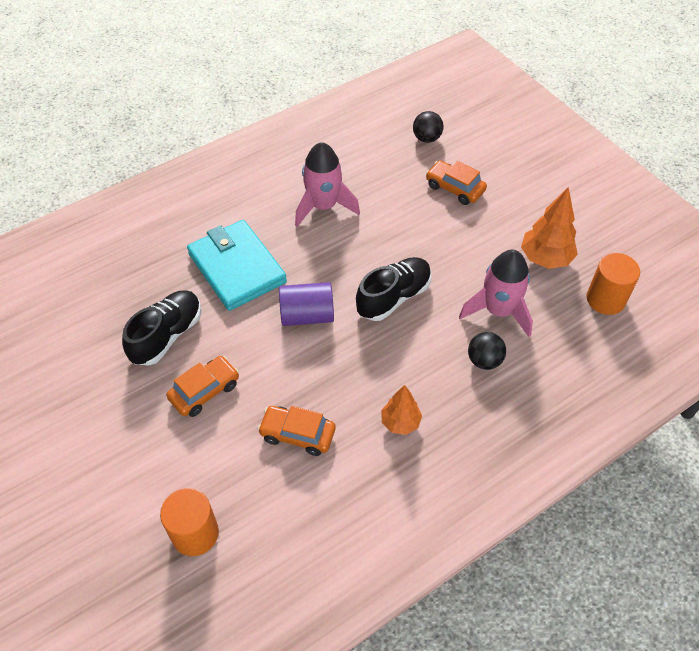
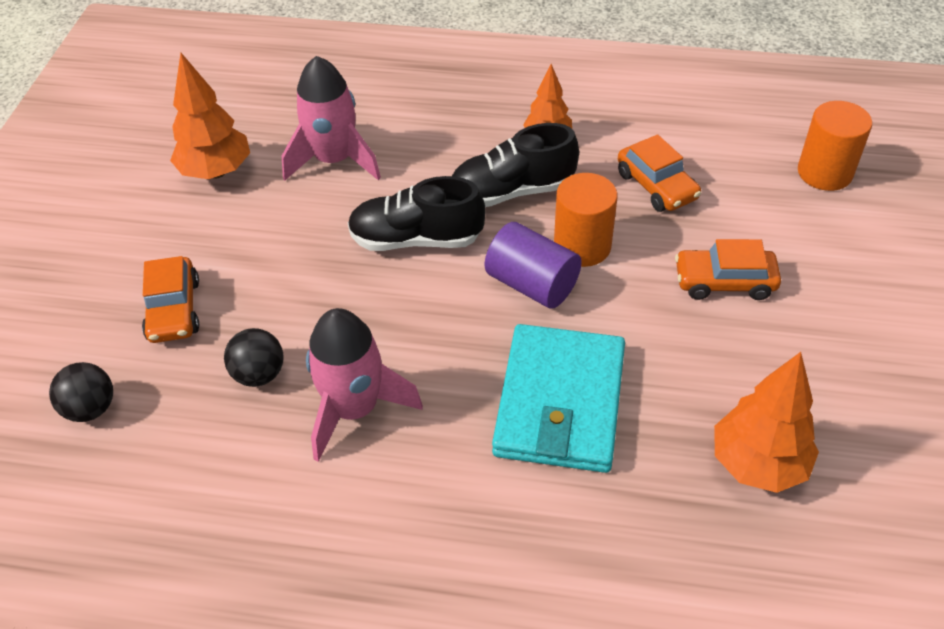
camera: 135 degrees left, 5 degrees down
(123, 302) = (758, 464): none -> orange tree
(167, 335) = (725, 374): black shoe -> black shoe (512, 191)
(484, 360) = (409, 133): black ball -> black ball (259, 374)
(605, 299) = (229, 107): orange cylinder -> orange cylinder (582, 246)

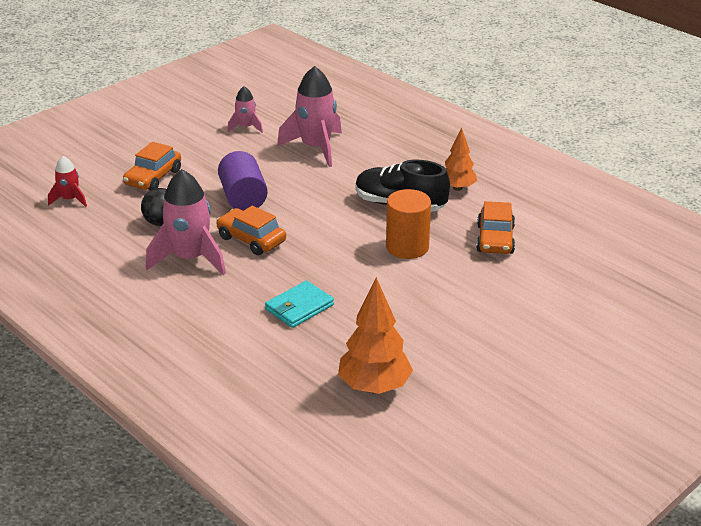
camera: 35 degrees right, 15 degrees down
(91, 408) = (70, 199): black ball -> red rocket
(216, 171) = (246, 127): orange tree -> pink rocket
(416, 239) = (315, 202): black shoe -> none
(532, 284) = (353, 251): purple cylinder -> purple cylinder (243, 198)
(560, 402) = (299, 307): turquoise wallet -> turquoise wallet, size x0.53
(724, 282) = (472, 302): orange car -> orange car (251, 239)
(824, 173) = (622, 281): orange cylinder -> none

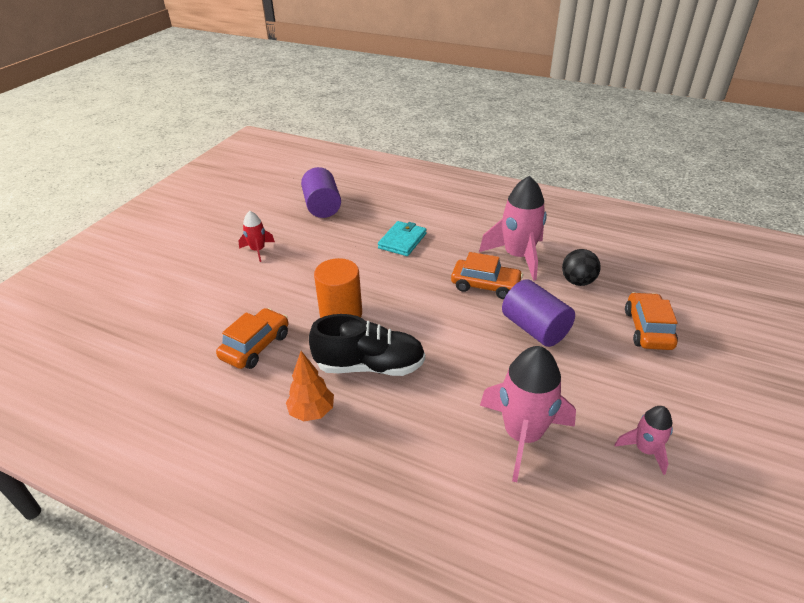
camera: 160 degrees right, 5 degrees up
(70, 199) = (684, 283): red rocket -> red rocket (258, 250)
(374, 387) = (322, 207): orange tree -> purple cylinder
(495, 239) = (255, 346): orange car -> orange car turned 45 degrees clockwise

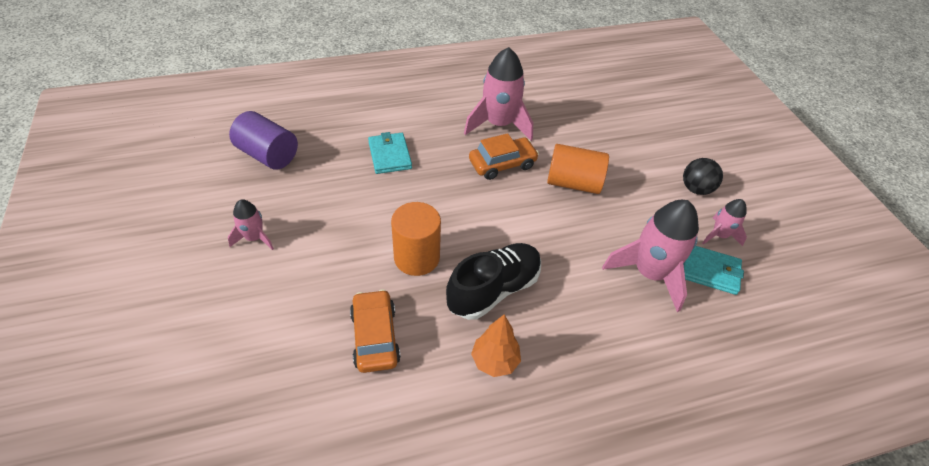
camera: 45 degrees left, 10 degrees up
(258, 250) = (254, 238): red rocket -> pink rocket
(535, 328) = (573, 183): purple cylinder -> orange cylinder
(577, 281) = (561, 126): black ball -> black ball (696, 189)
(593, 472) = (710, 271): none -> turquoise wallet
(647, 329) = (638, 143): orange car -> none

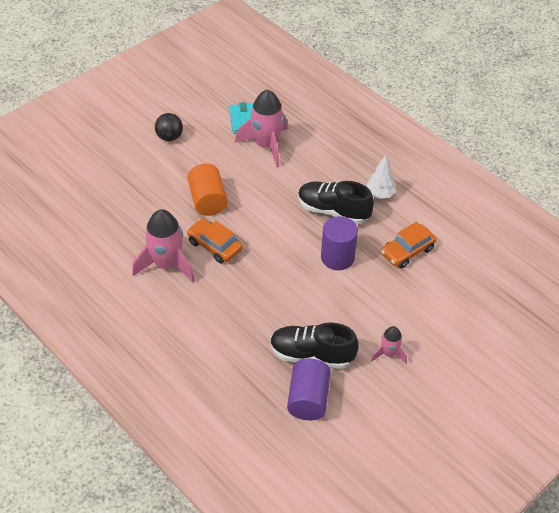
camera: 115 degrees left, 0 degrees up
(311, 178) = (311, 355): none -> black shoe
(390, 155) = (252, 318): turquoise wallet -> none
(416, 257) = (337, 257): orange cylinder -> purple cylinder
(494, 361) = (380, 194): orange tree -> white tree
(719, 235) = (209, 120): pink rocket -> none

